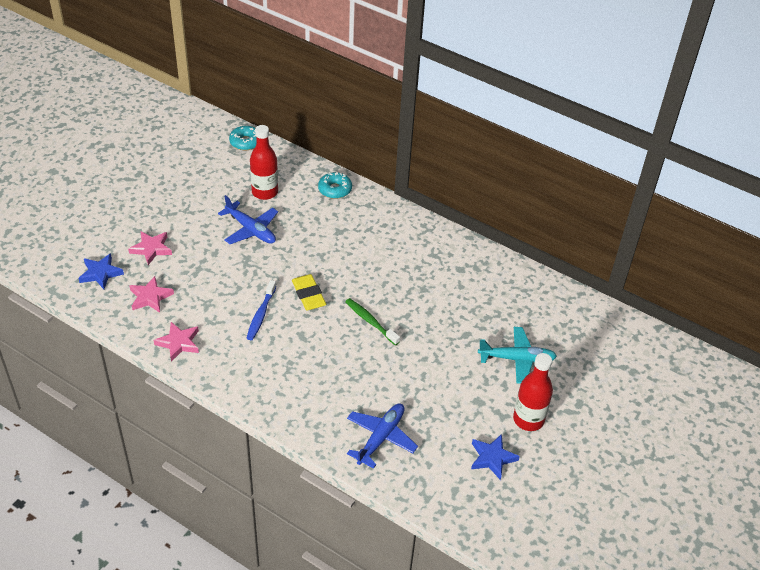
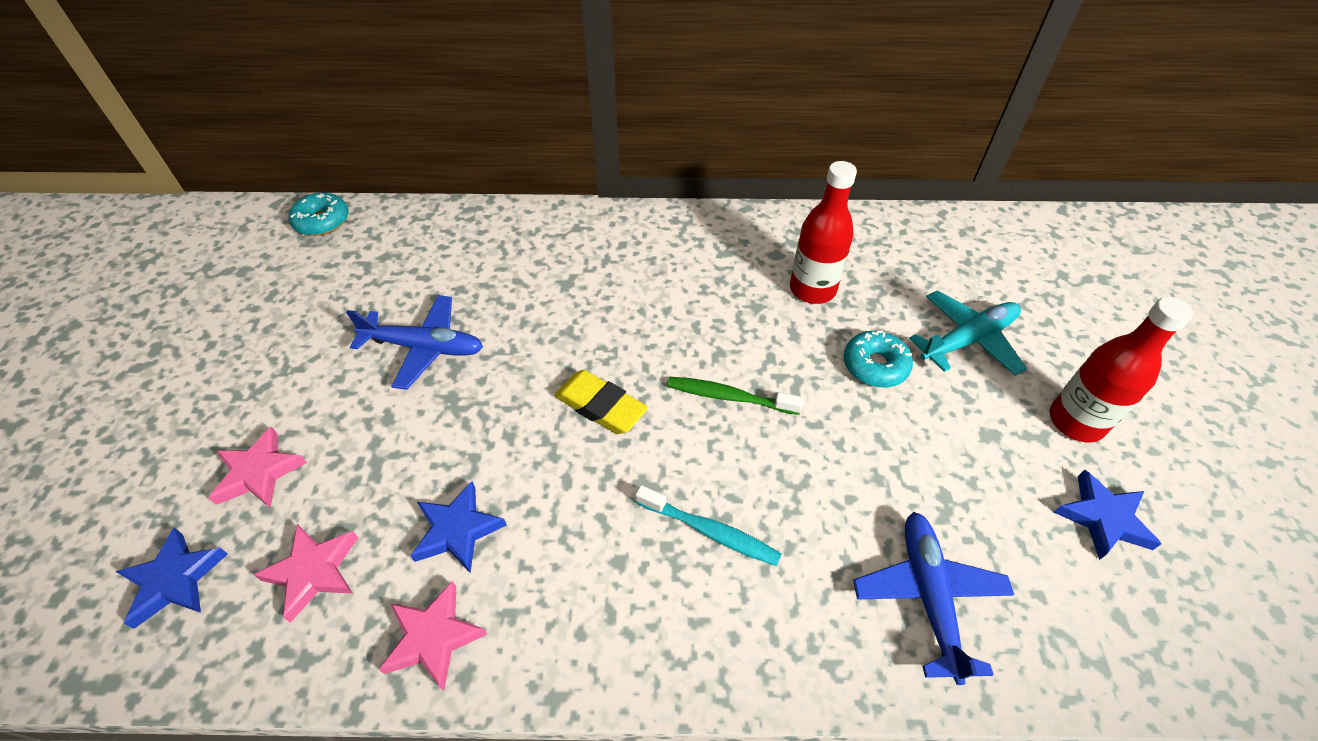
camera: 30 degrees left, 5 degrees up
(212, 311) = (457, 530): none -> blue star
(261, 315) = (548, 485): blue toothbrush -> none
(265, 192) = (405, 279): red bottle -> red bottle (812, 289)
(313, 367) = (710, 531): none -> turquoise toothbrush
(335, 189) = (511, 228): turquoise donut -> turquoise donut (875, 365)

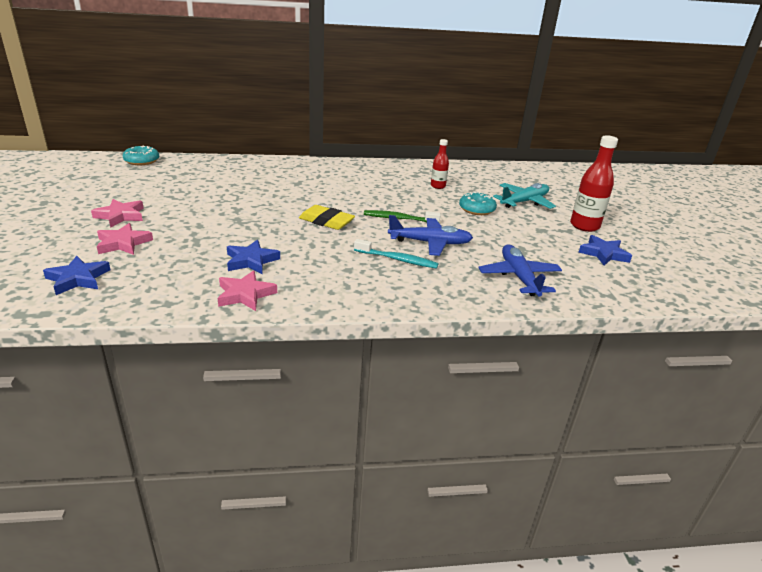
camera: 10 degrees left, 20 degrees down
(313, 571) = (166, 275): pink star -> pink star (120, 216)
(424, 348) = (217, 203): blue plane -> blue plane (430, 243)
(812, 289) = (438, 186): red bottle -> red bottle, size x0.58

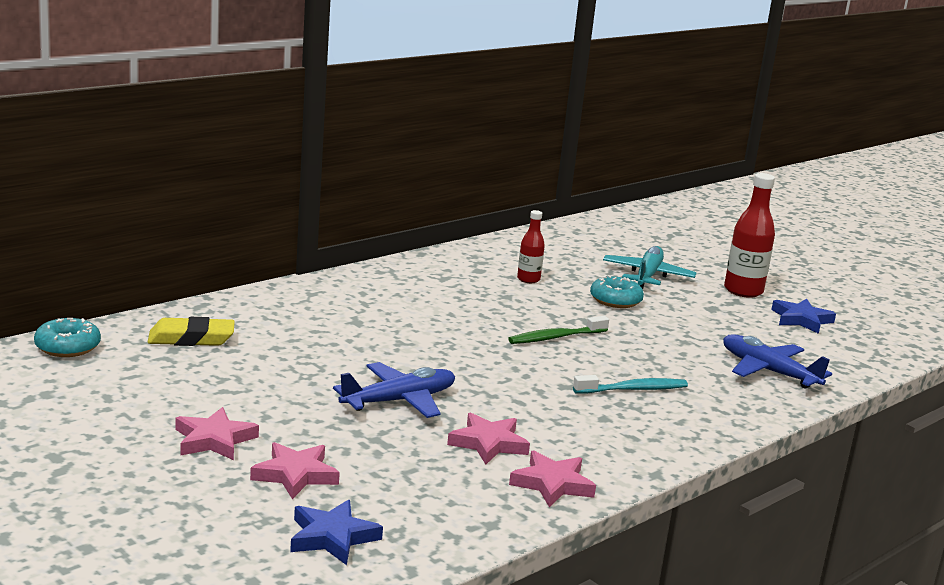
camera: 35 degrees left, 10 degrees down
(251, 261) = (488, 443): blue star -> pink star
(326, 221) = (484, 366): yellow eraser -> yellow eraser (191, 339)
(430, 243) = (634, 358): blue plane -> blue plane (399, 401)

